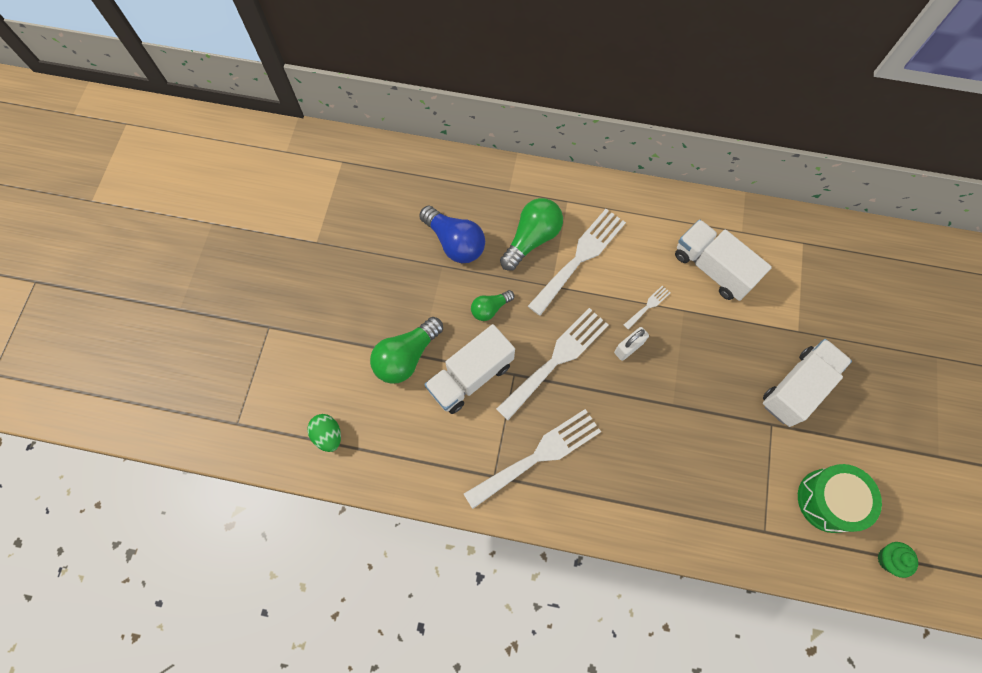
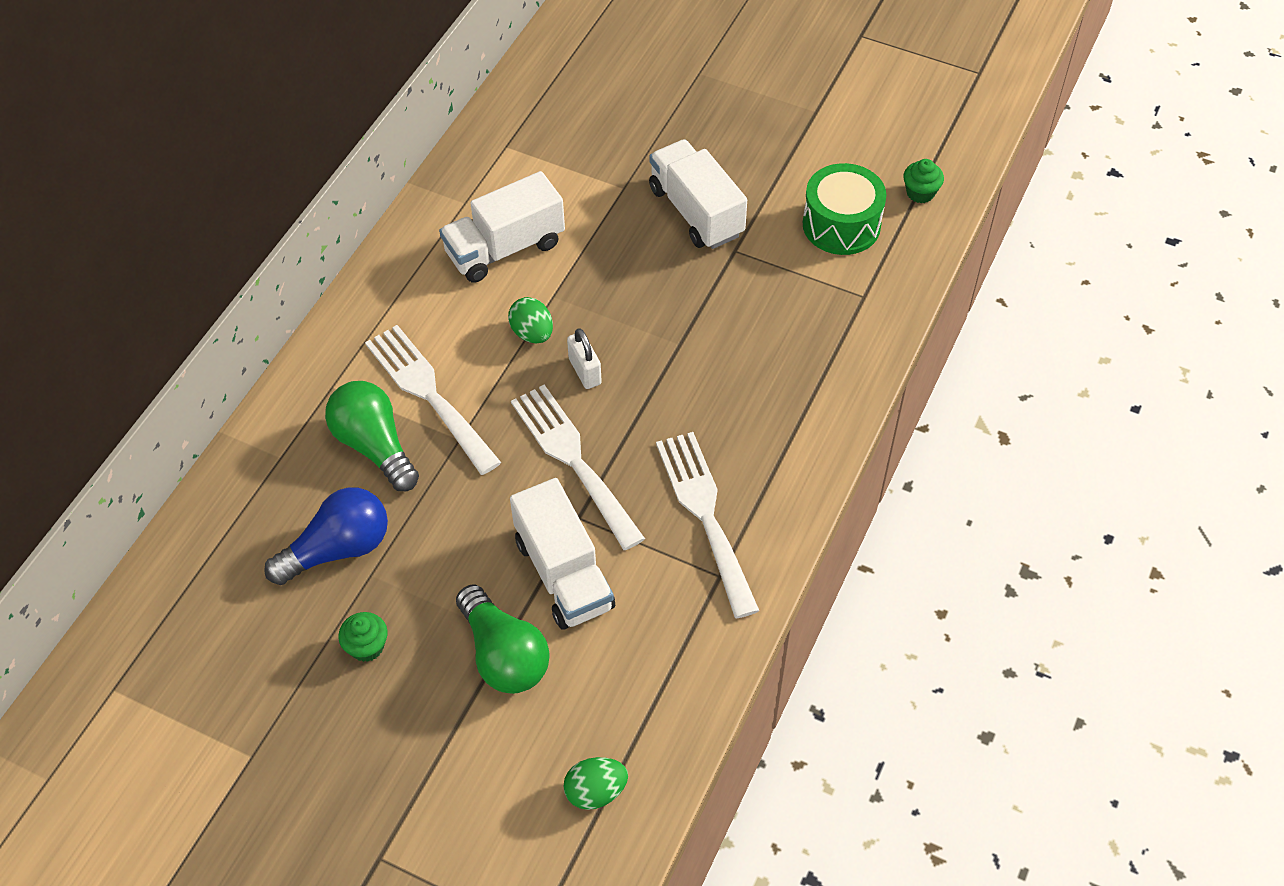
camera: 75 degrees left, 15 degrees down
(395, 279) = (367, 646): none -> green cupcake
(490, 308) = (466, 525): green light bulb -> none
(648, 306) = (532, 333): white fork -> green egg

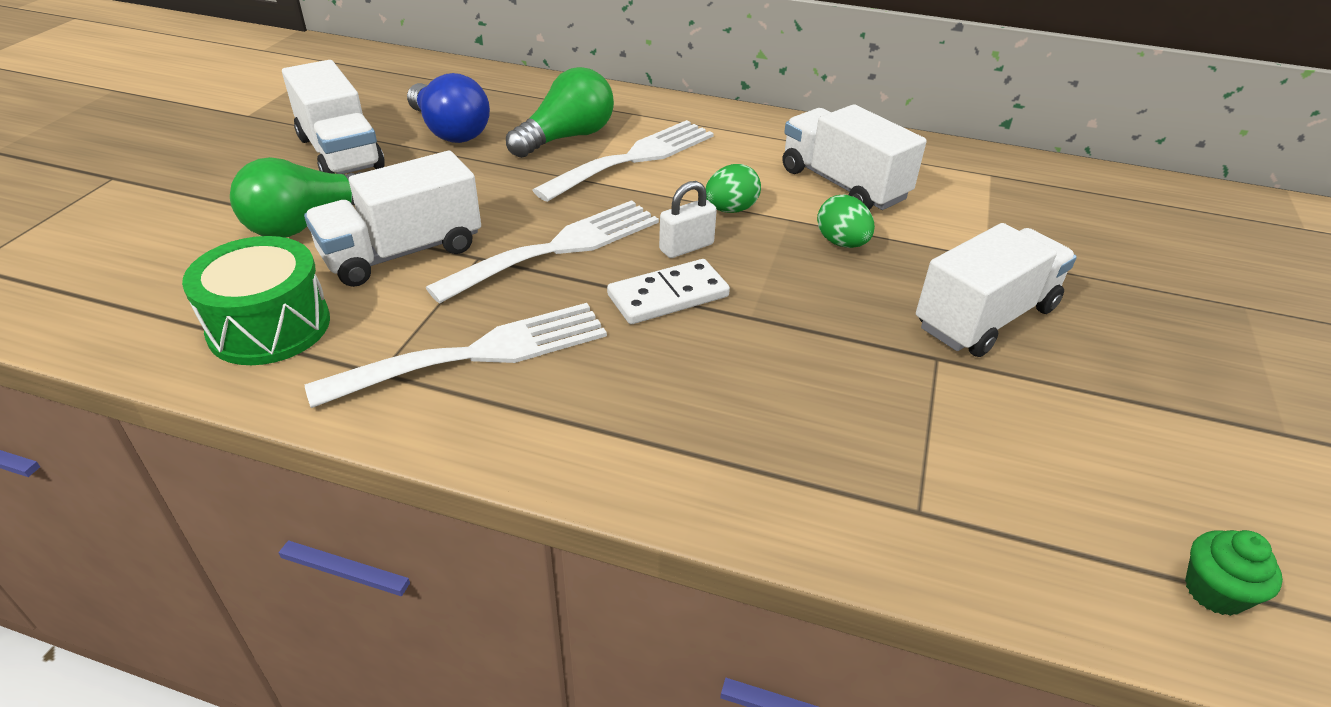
camera: 80 degrees right, 15 degrees down
(367, 646) = (340, 153): green cupcake -> white truck
(596, 791) = (111, 293): green egg -> green egg (842, 243)
(649, 391) = (668, 296): none -> white domino
(841, 225) = (1059, 475): green drum -> green drum (269, 326)

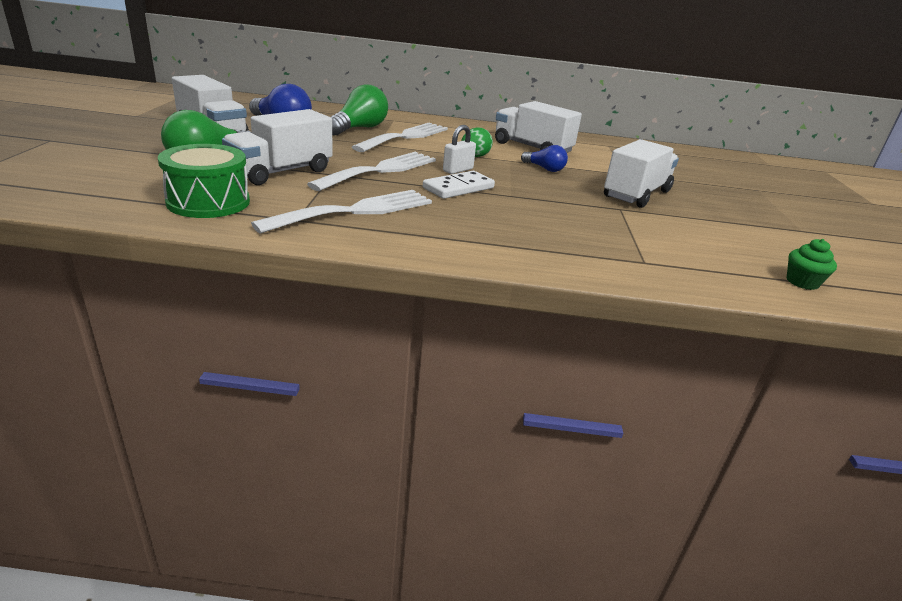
camera: 15 degrees left, 10 degrees down
(842, 243) = (544, 169): green egg -> blue light bulb

